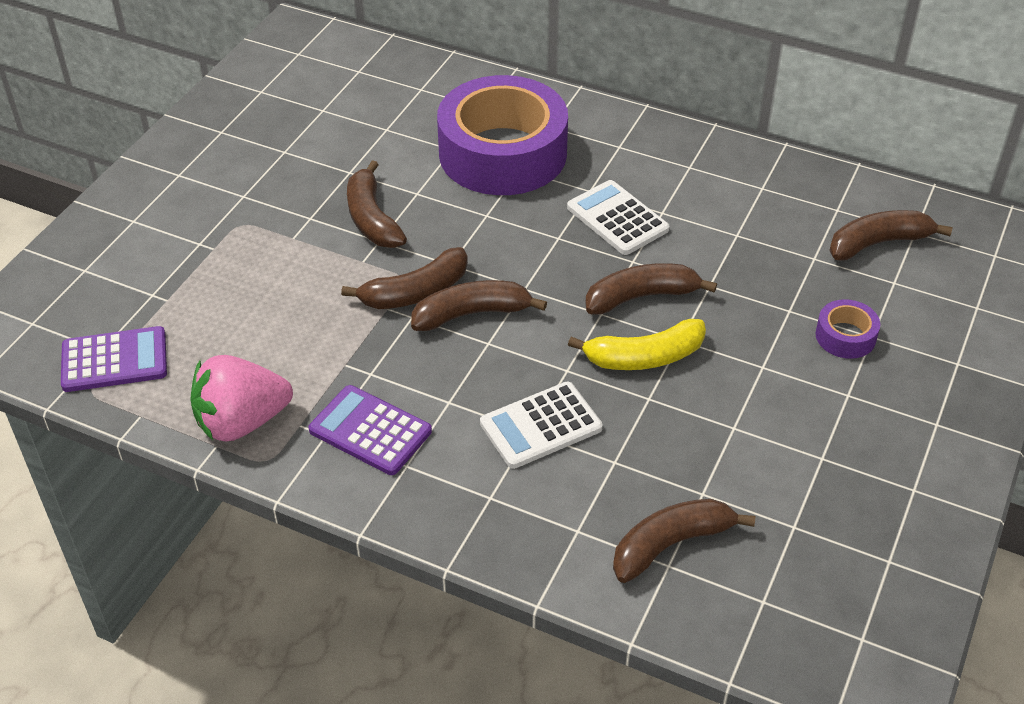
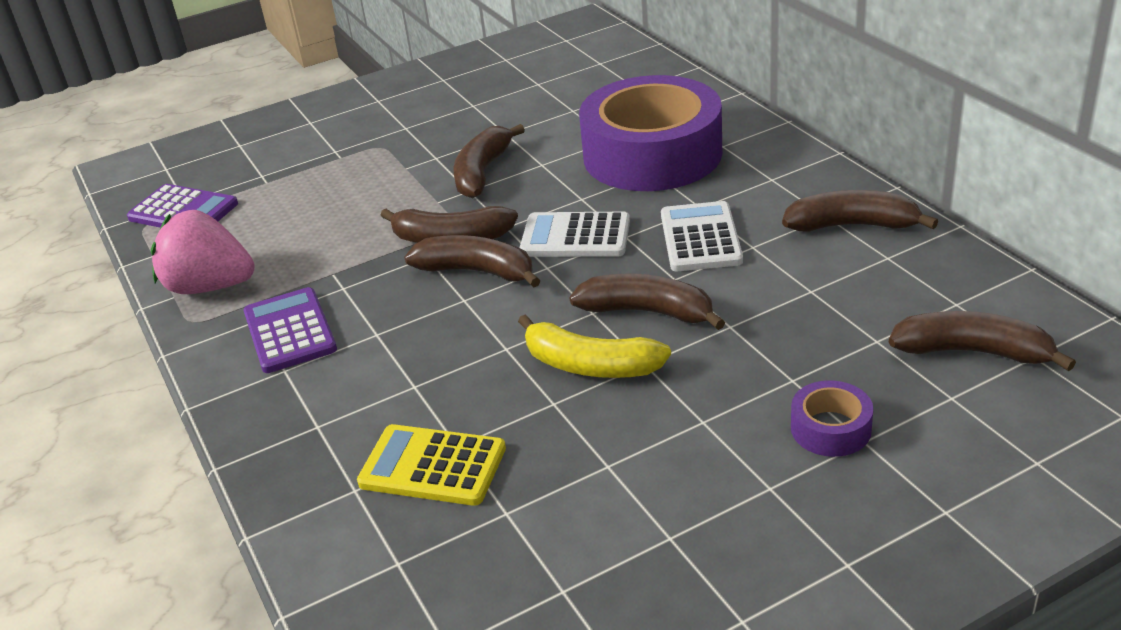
camera: 40 degrees right, 10 degrees down
(541, 426) = (428, 385): white calculator -> white calculator (575, 237)
(615, 485) = (432, 466): none -> yellow calculator
(671, 544) = (421, 545): brown banana -> brown banana (852, 225)

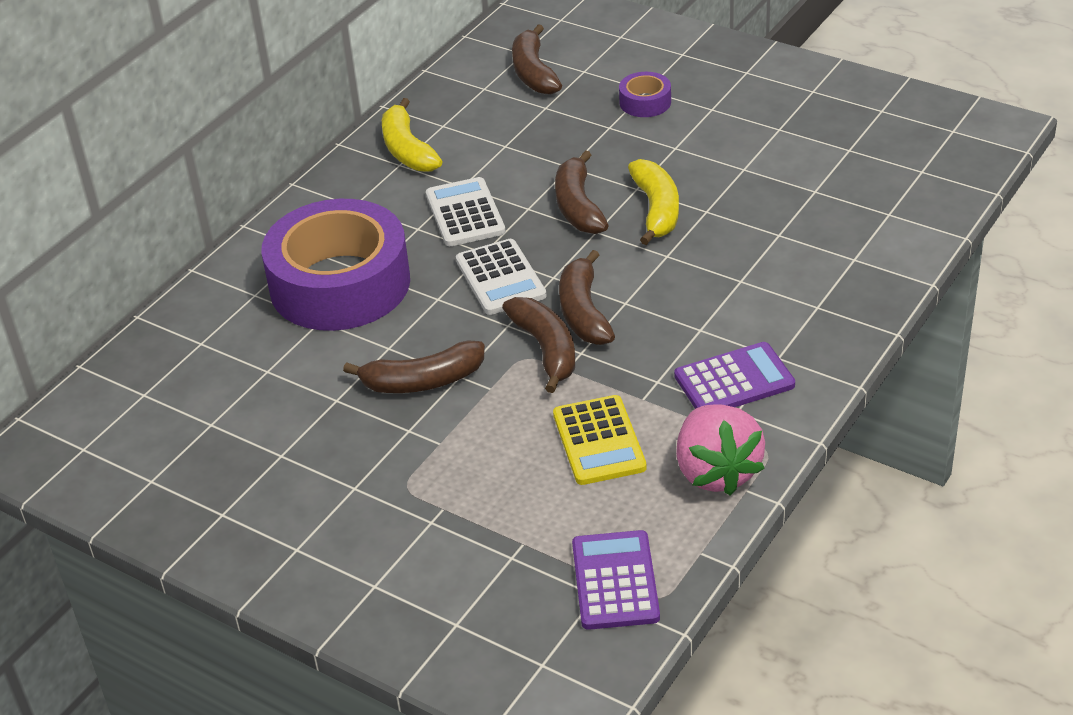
camera: 120 degrees left, 5 degrees up
(290, 331) = (734, 381): purple calculator -> purple calculator turned 150 degrees counterclockwise
(432, 466) = (805, 236): yellow calculator -> yellow calculator (599, 441)
(700, 238) = (465, 213): white calculator -> white calculator turned 105 degrees clockwise
(852, 225) = (407, 149): brown banana -> yellow banana

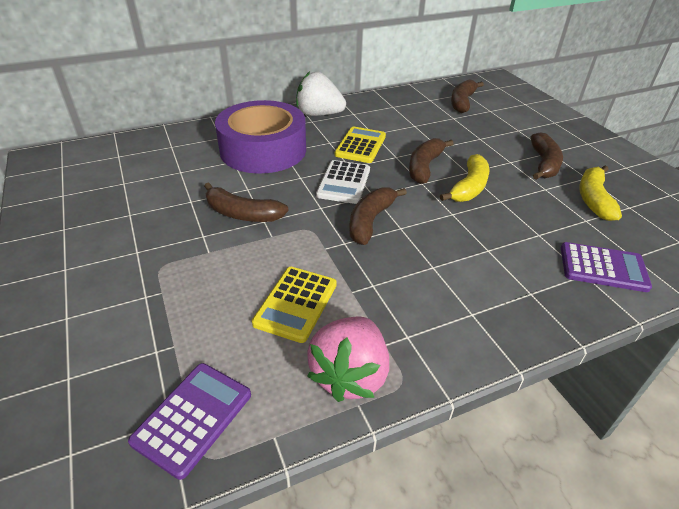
camera: 30 degrees right, 0 degrees up
(351, 189) = (319, 114): none -> white strawberry
(407, 149) = (364, 109): yellow banana -> yellow banana (593, 199)
(465, 213) = (360, 145): white calculator -> yellow calculator
(546, 349) = (326, 231): brown banana -> brown banana (544, 164)
(645, 102) = (512, 135): purple tape -> none
(734, 381) = (425, 313): purple calculator -> purple calculator (603, 268)

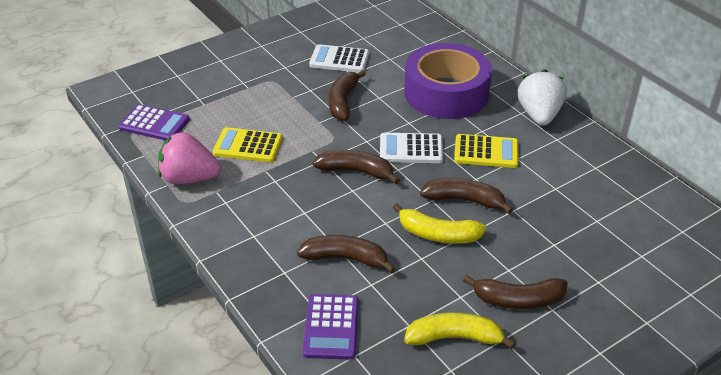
camera: 80 degrees right, 0 degrees up
(155, 205) = (339, 59): none -> white calculator
(462, 102) = (650, 228): brown banana -> brown banana (346, 258)

